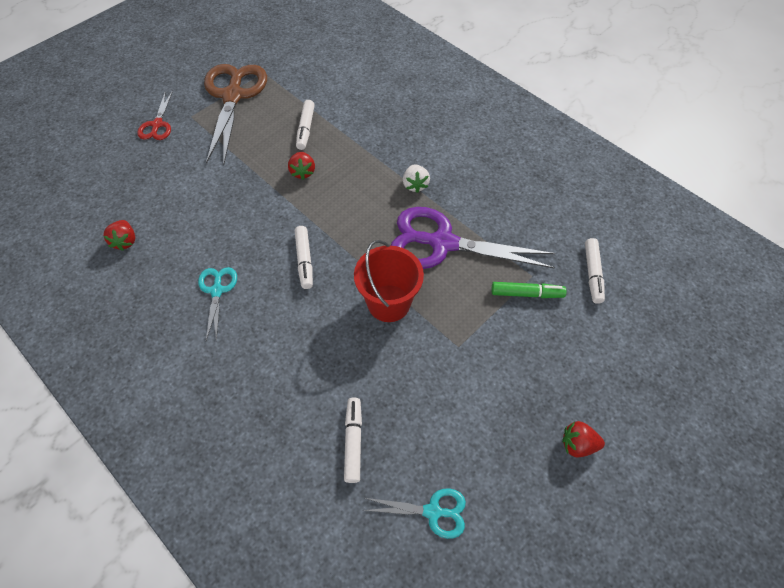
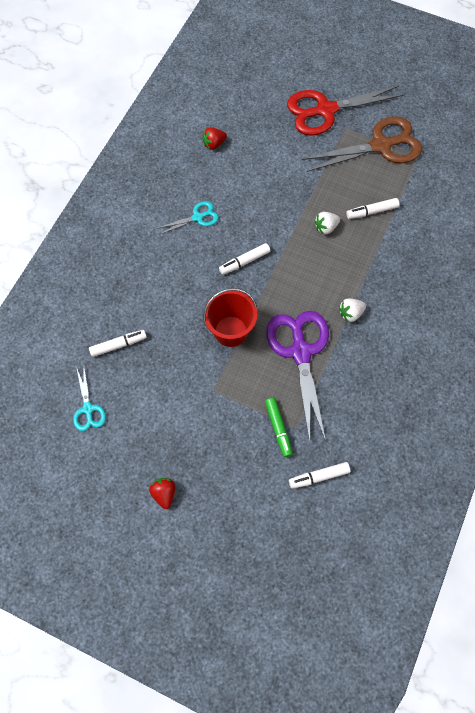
camera: 70 degrees right, 10 degrees up
(157, 124) = (325, 110): red scissors -> red scissors, size x2.02
(303, 172) = (326, 227): red strawberry -> white strawberry

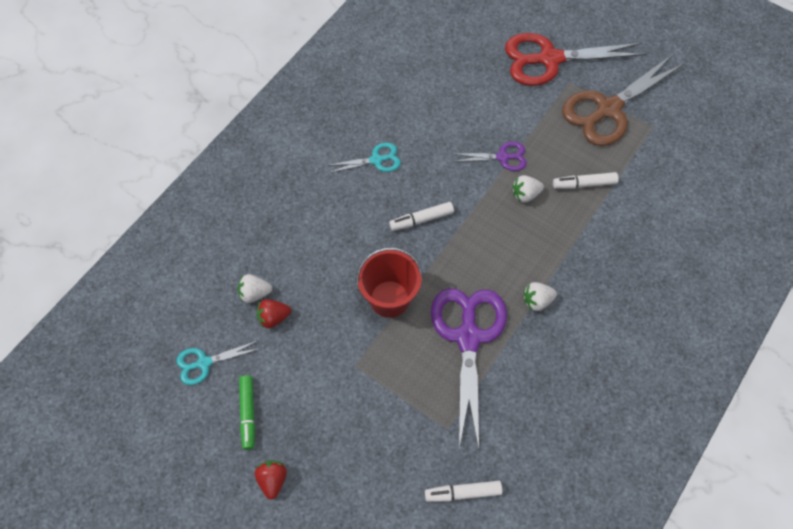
camera: 10 degrees right, 5 degrees down
(88, 409) = (204, 363): turquoise scissors -> turquoise scissors turned 75 degrees clockwise
(118, 345) = (255, 293): white marker -> white strawberry
(214, 144) = (411, 79): red strawberry -> red strawberry (273, 317)
(278, 428) = (424, 425): green marker -> green marker (248, 413)
(301, 199) = (502, 157): none -> purple scissors
(381, 146) = (608, 109): brown scissors -> brown scissors turned 150 degrees clockwise

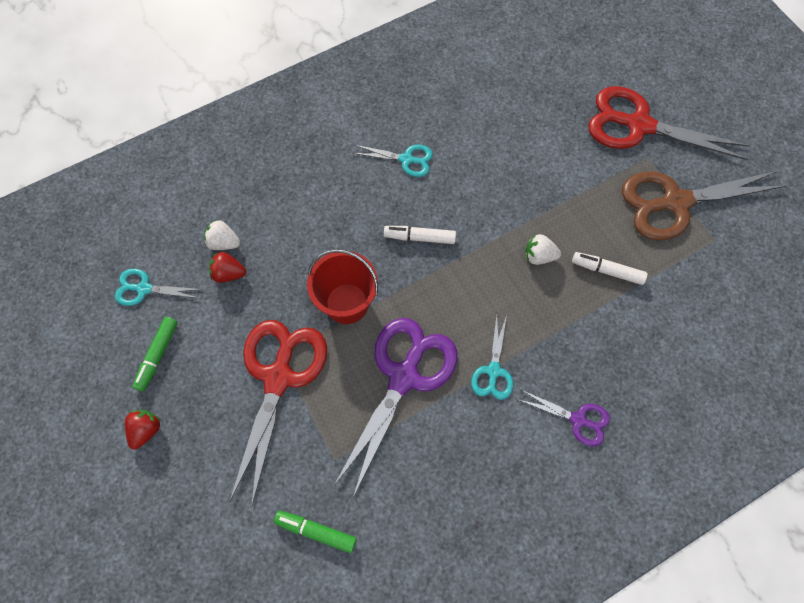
camera: 25 degrees right, 5 degrees up
(364, 384) = (278, 377): none -> red scissors
(463, 493) = (316, 531): white marker -> green marker
(502, 157) = (535, 208): purple scissors -> purple scissors (578, 419)
(537, 301) = (493, 371): white strawberry -> turquoise scissors

